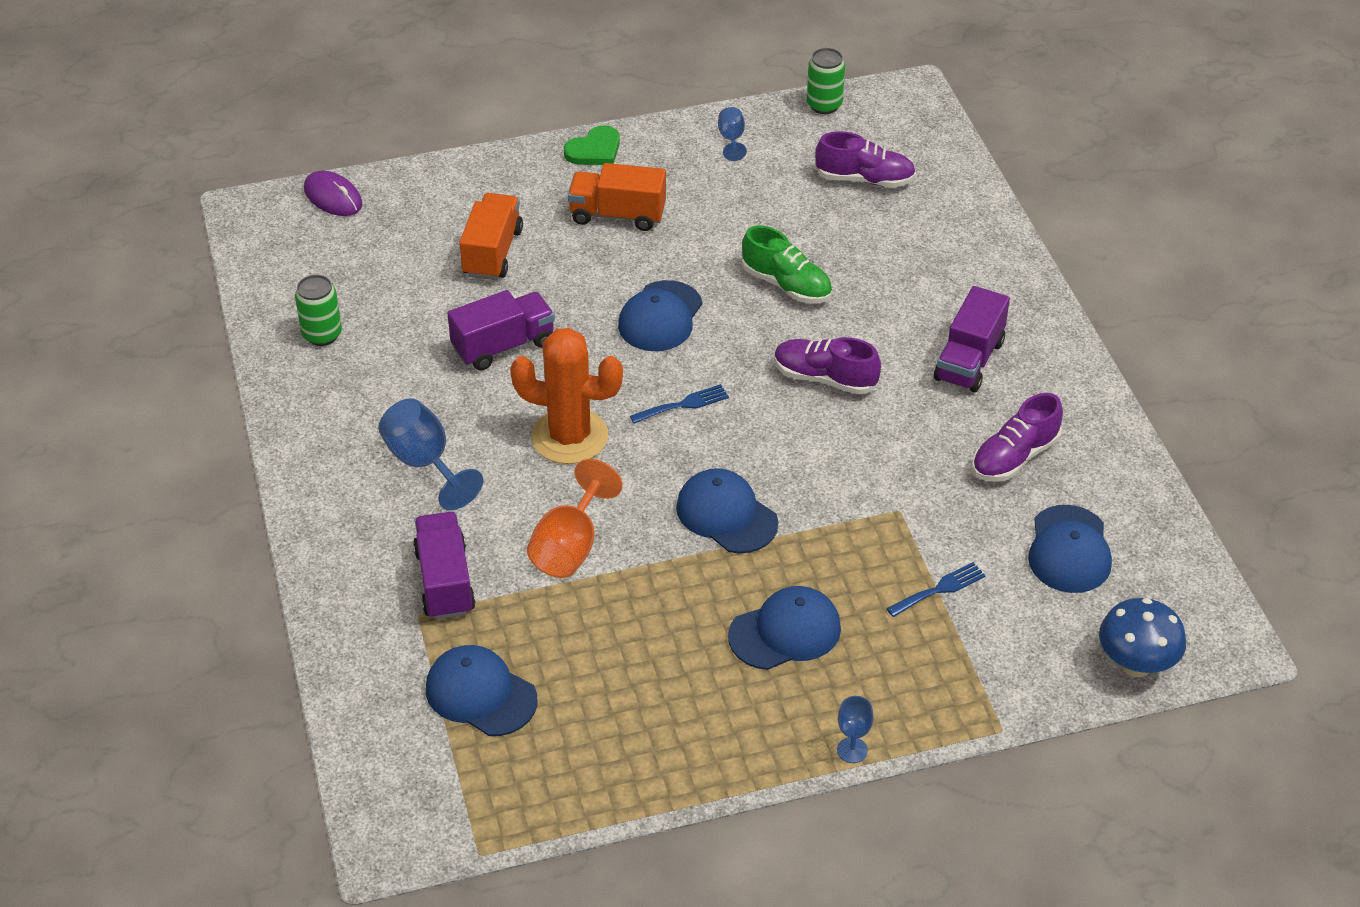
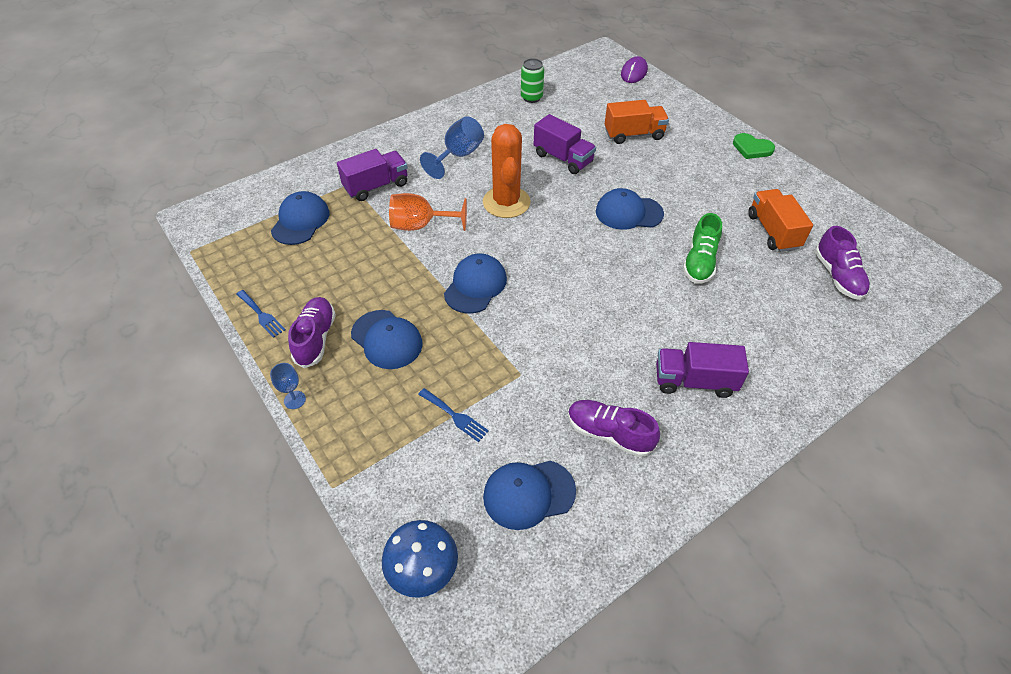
camera: 70 degrees right, 5 degrees up
(617, 215) = (703, 172): orange truck -> orange truck (773, 231)
(683, 404) = (559, 242): blue fork -> blue fork (261, 315)
(731, 139) = (816, 202): blue goblet -> none
(824, 105) = (894, 236): green can -> none
(824, 378) = (624, 303): purple shoe -> purple shoe (316, 338)

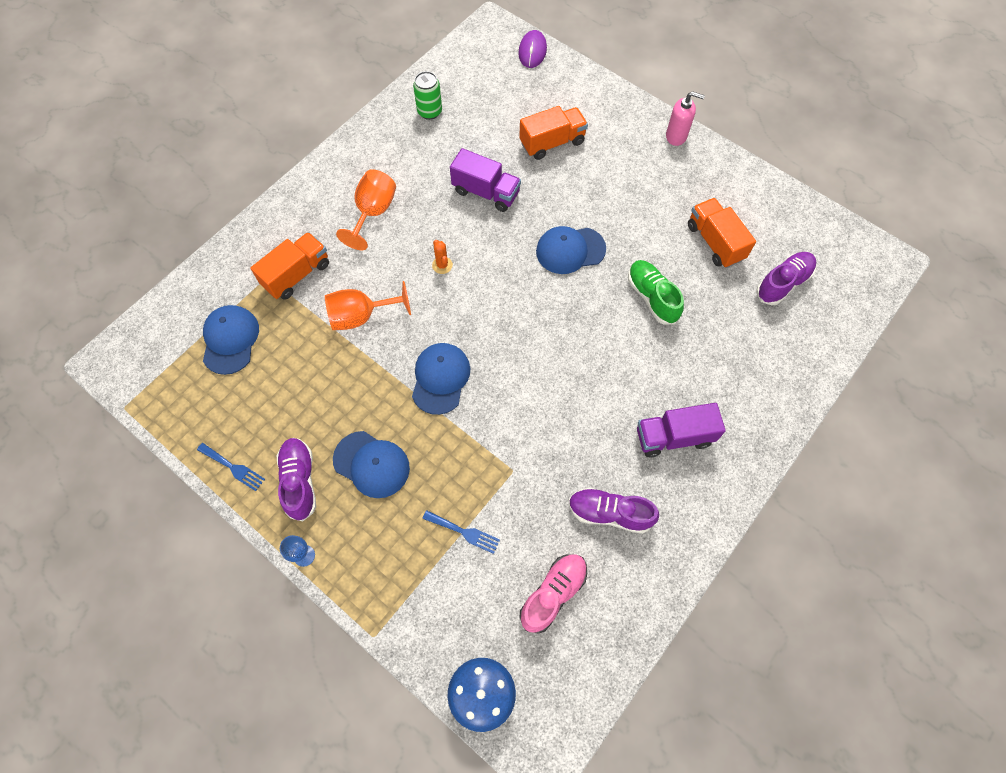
camera: 15 degrees left, 15 degrees up
(376, 186) = (297, 275): purple truck -> orange truck
(458, 156) = (373, 213): blue goblet -> orange goblet
(506, 202) = (442, 265): orange cactus -> orange cactus, size x0.40
(528, 494) = (553, 594): blue cap -> pink shoe
(699, 262) = (652, 297): green shoe -> green shoe turned 150 degrees clockwise
(752, 148) = (676, 136): green heart -> pink soap dispenser
(837, 276) = (783, 283): purple shoe -> purple shoe turned 105 degrees counterclockwise

